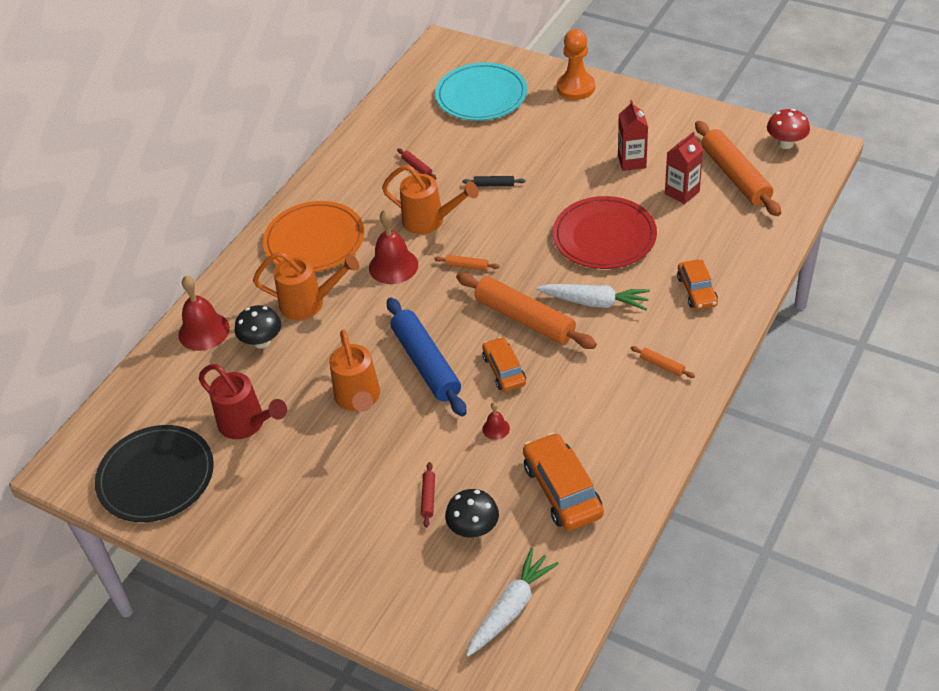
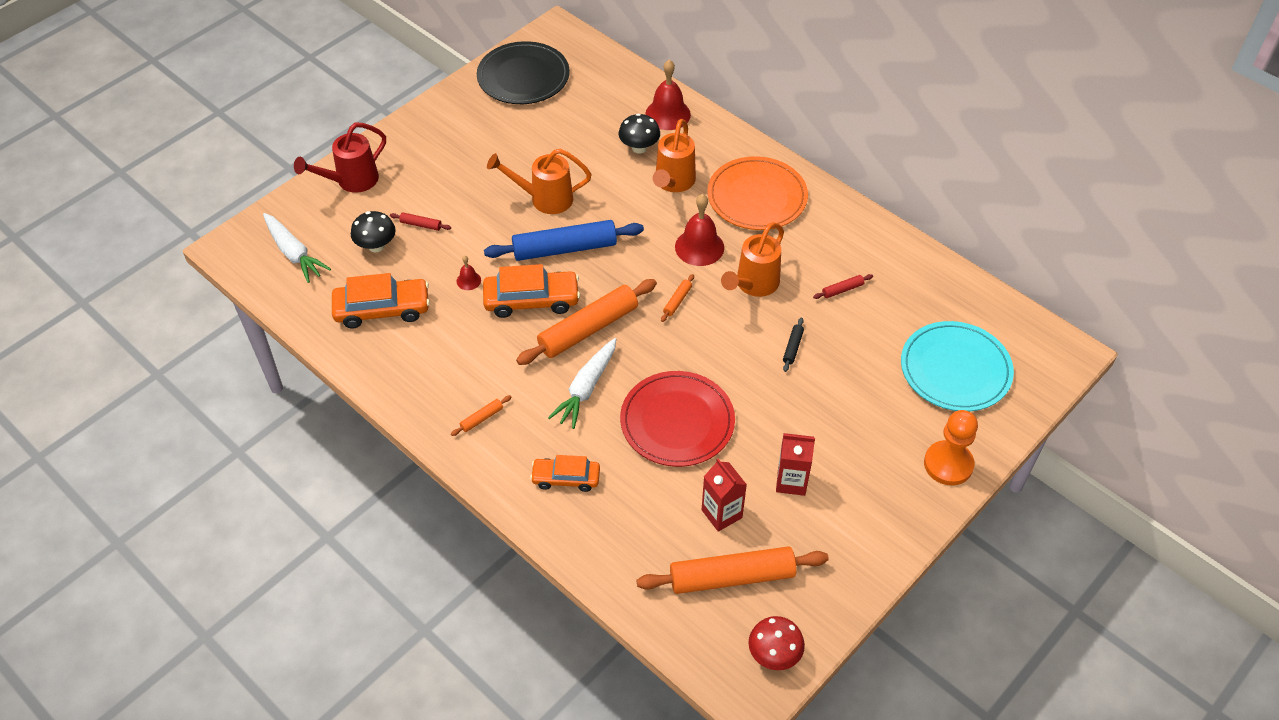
camera: 100 degrees right, 5 degrees up
(247, 424) = (550, 130): red watering can -> red watering can (351, 181)
(504, 370) = (531, 300): orange car -> orange car, size x1.55

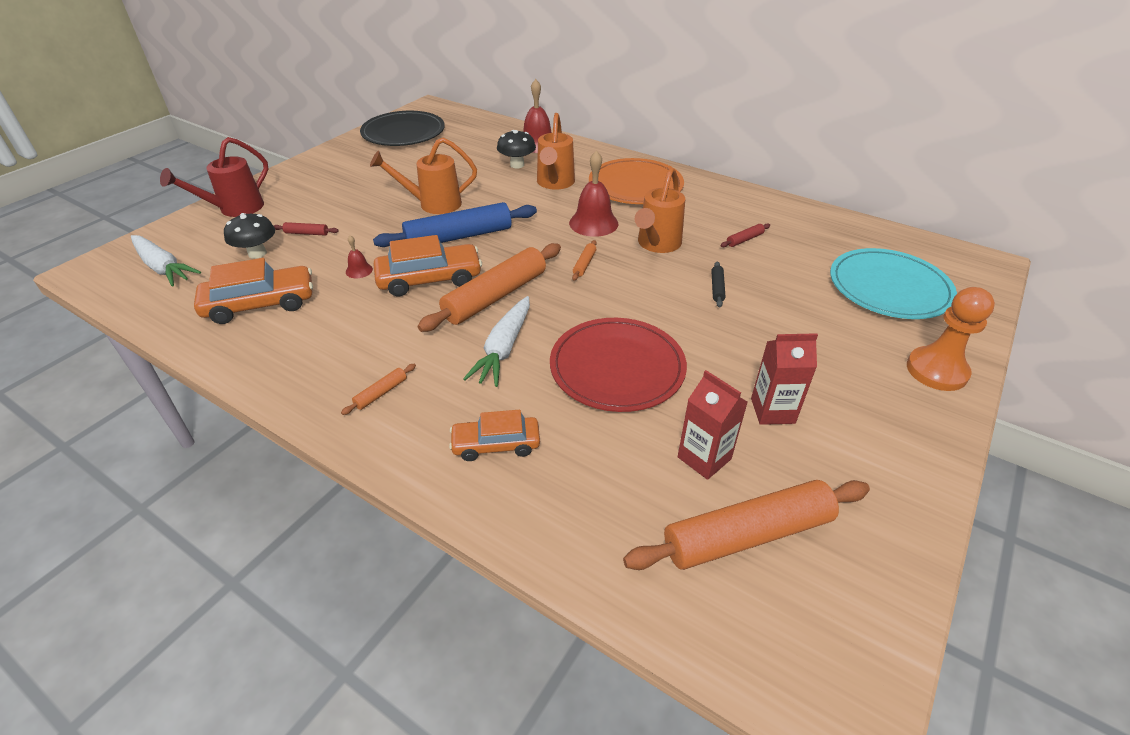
camera: 10 degrees left, 10 degrees down
(774, 655) = (852, 639): red mushroom -> none

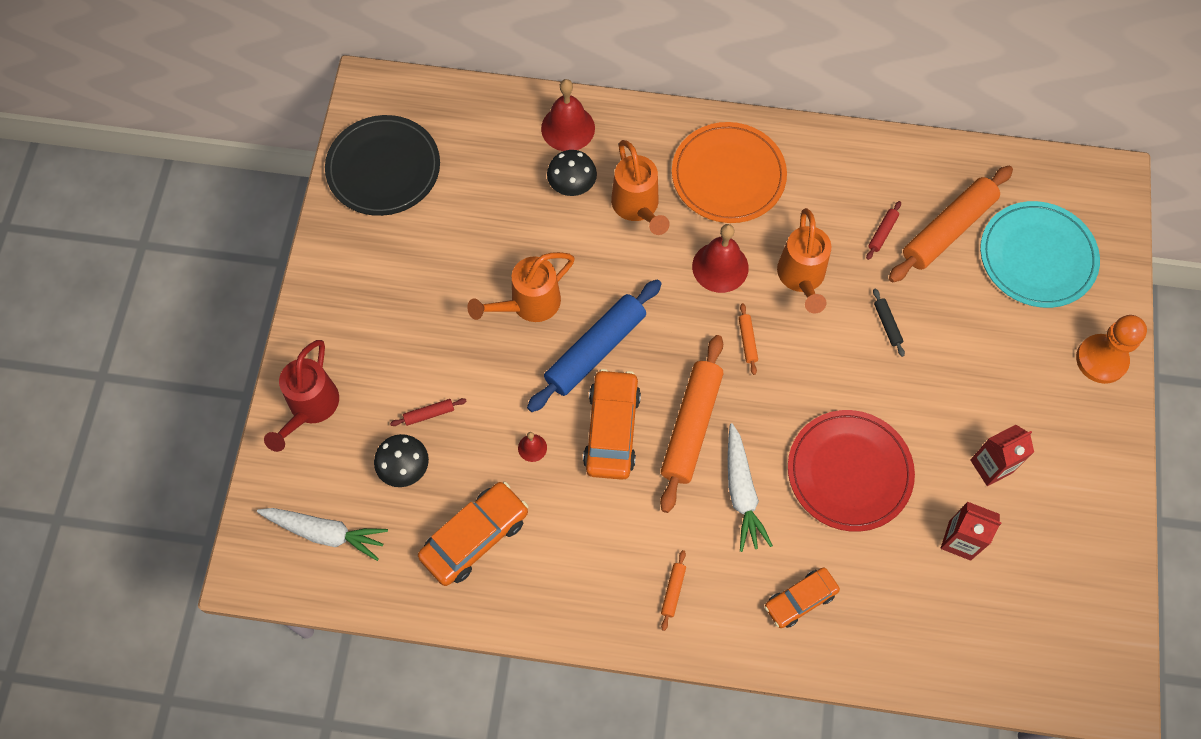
camera: 25 degrees left, 25 degrees up
(429, 279) = (612, 430): orange car -> orange car turned 45 degrees counterclockwise
(747, 534) = (1016, 597): orange rolling pin -> orange rolling pin (947, 229)

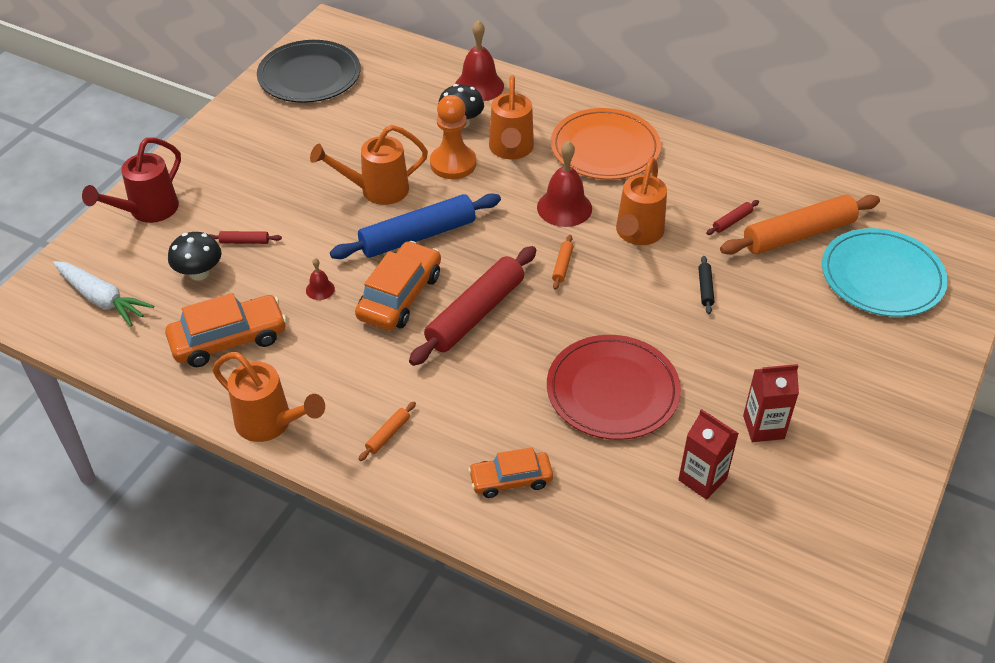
camera: 20 degrees right, 20 degrees down
(562, 617) = (270, 423): none -> orange watering can
(691, 426) = (475, 313): orange rolling pin -> red rolling pin
(742, 492) = (497, 377): white carrot -> none
(1101, 360) = (919, 373): orange pawn -> orange pawn (453, 164)

